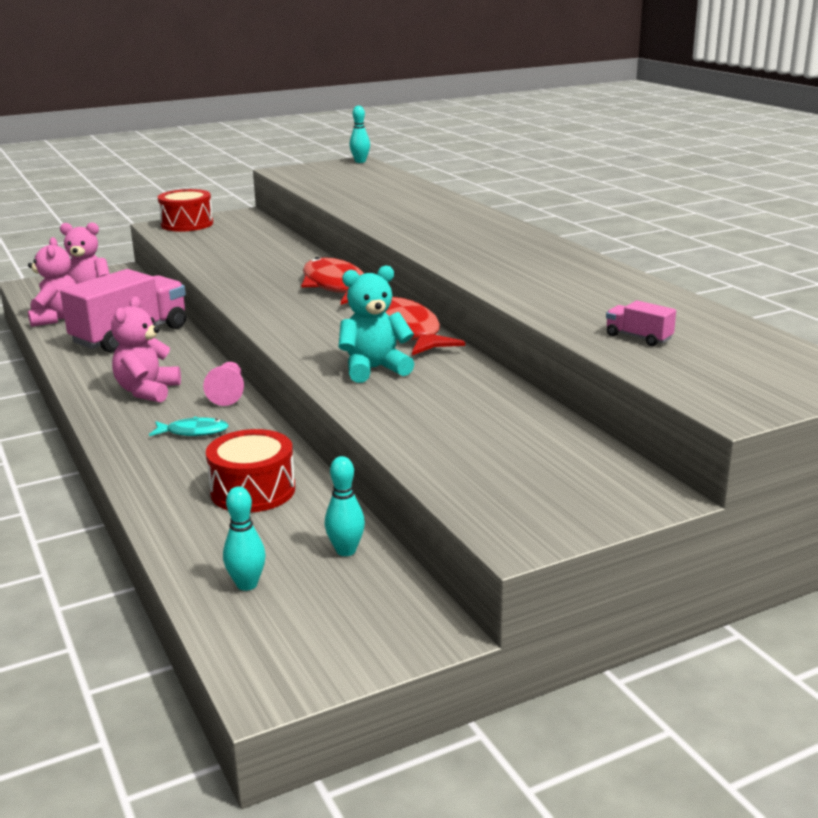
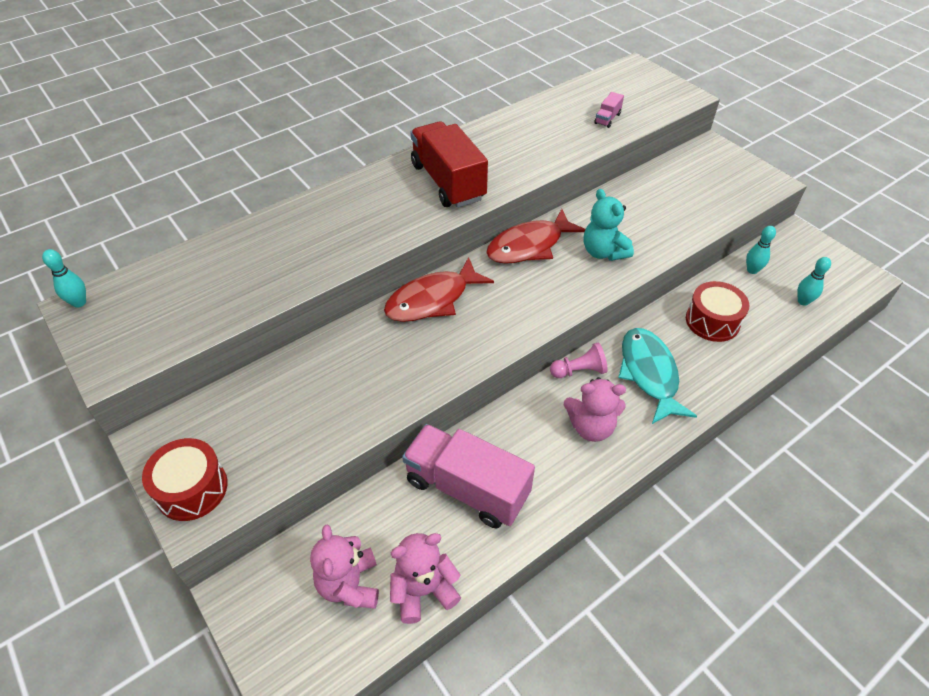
camera: 100 degrees left, 25 degrees up
(193, 432) = (649, 373): turquoise fish -> turquoise fish, size x2.01
(485, 250) = (448, 182): none -> red truck

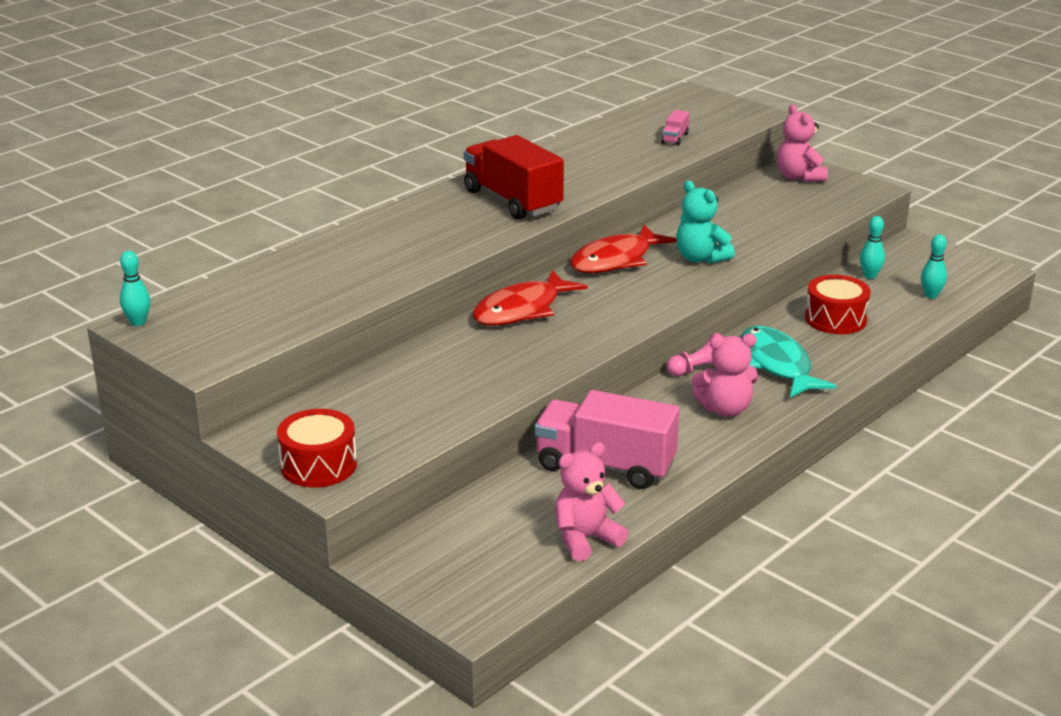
camera: 10 degrees left, 20 degrees down
(349, 584) = (504, 544): pink teddy bear -> pink teddy bear (799, 177)

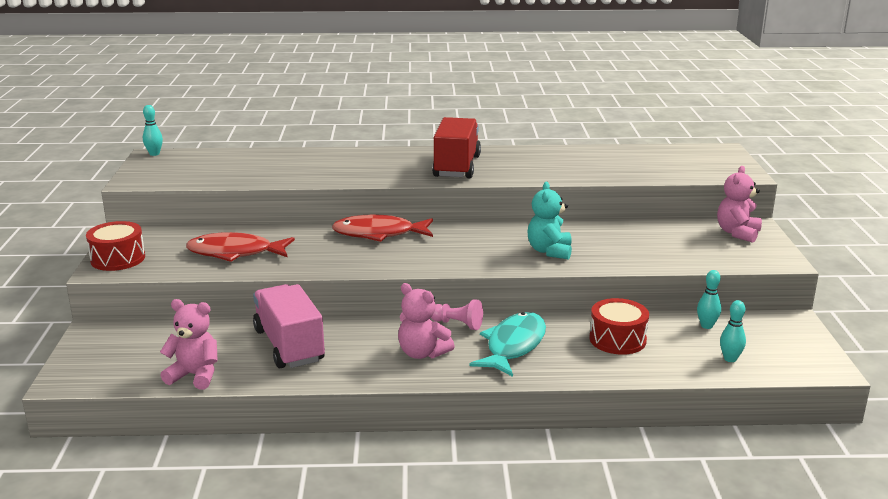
camera: 45 degrees right, 5 degrees down
(616, 260) = (493, 231): red fish -> red fish (235, 253)
(675, 138) = (644, 169): pink truck -> none

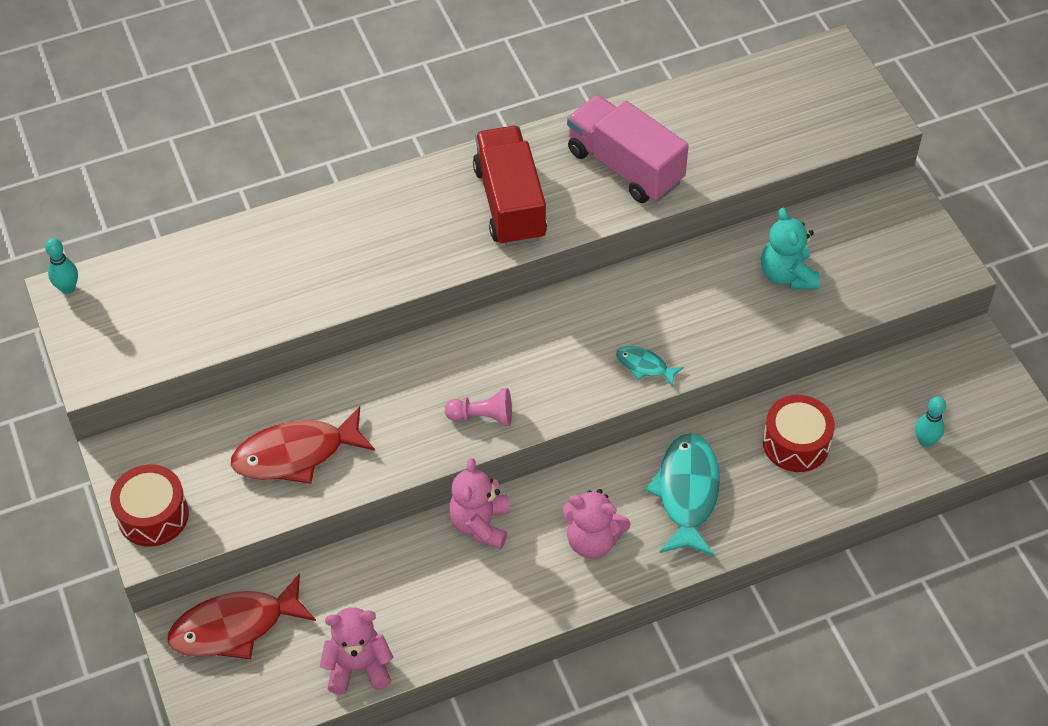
camera: 20 degrees left, 30 degrees up
(289, 345) = (433, 577): pink truck -> pink truck (625, 166)
(379, 234) = (453, 352): red fish -> red fish (235, 627)
(457, 324) = (606, 471): pink pawn -> pink pawn (482, 416)
(511, 261) = (644, 366): none -> turquoise fish
(549, 251) = (681, 329): turquoise teddy bear -> turquoise teddy bear (787, 275)
(706, 326) = (883, 384): turquoise bowling pin -> none
(737, 233) = (885, 218): pink teddy bear -> pink teddy bear (480, 524)

